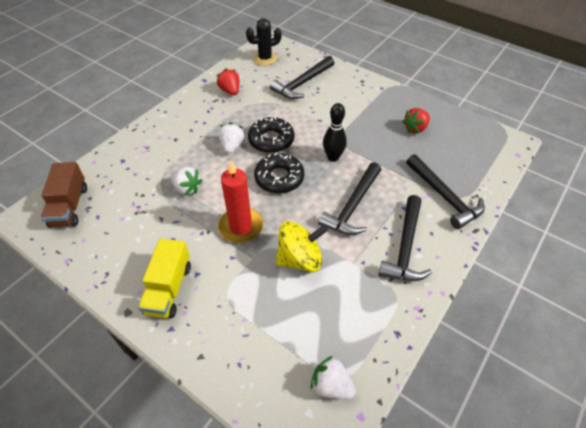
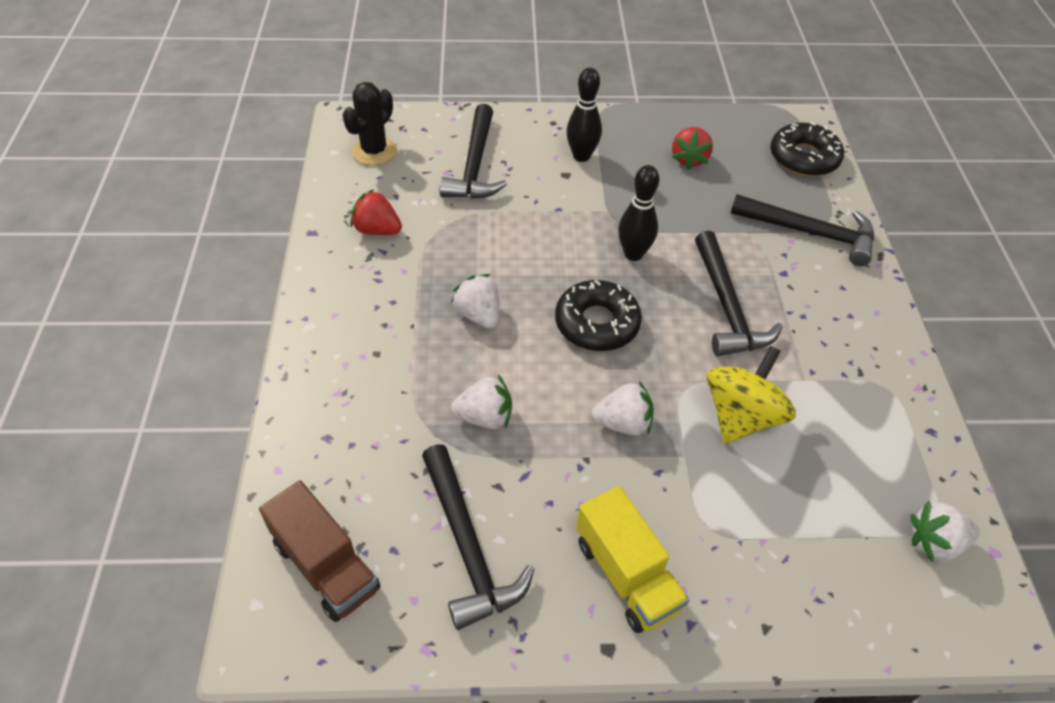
camera: 40 degrees left, 0 degrees up
(241, 227) = (623, 423): red candle -> white strawberry
(271, 140) = (525, 274): black donut -> black donut (803, 158)
(358, 102) = (581, 156): none -> black bowling pin
(405, 247) = (835, 322): black hammer -> black hammer (468, 546)

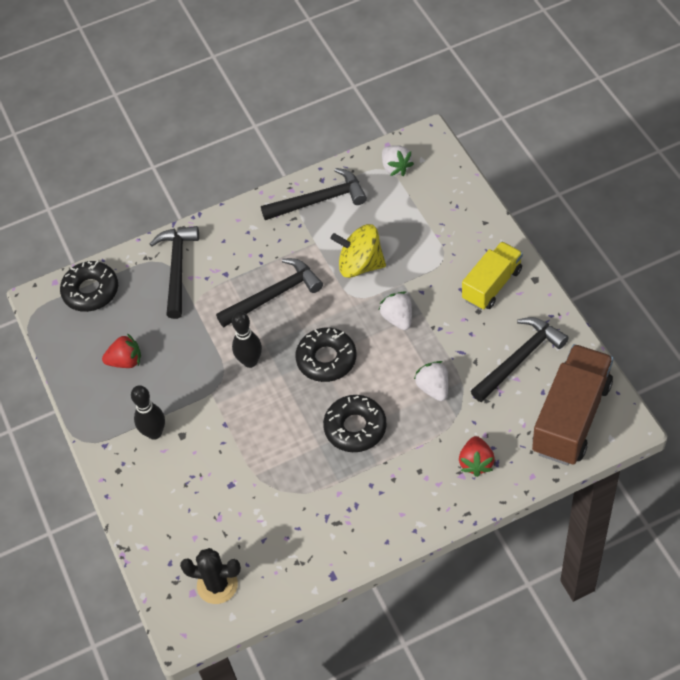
camera: 105 degrees left, 5 degrees up
(326, 566) = (571, 417): brown truck -> brown truck, size x1.55
(377, 230) = (307, 532): red strawberry -> red strawberry (476, 462)
(475, 165) = (200, 502): black hammer -> black hammer (319, 200)
(479, 315) = (355, 428): white strawberry -> black donut

